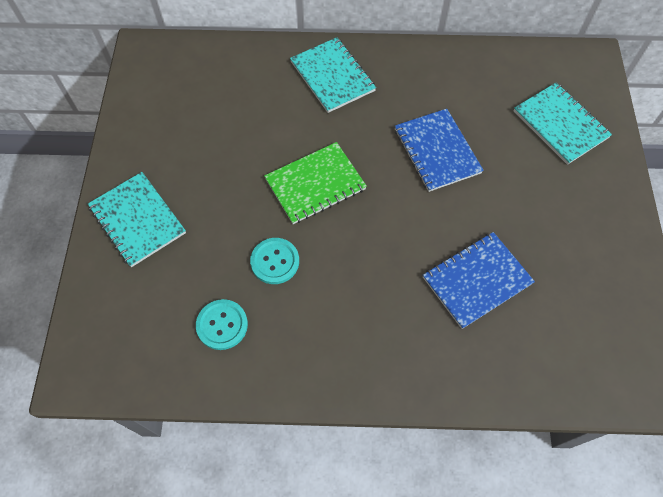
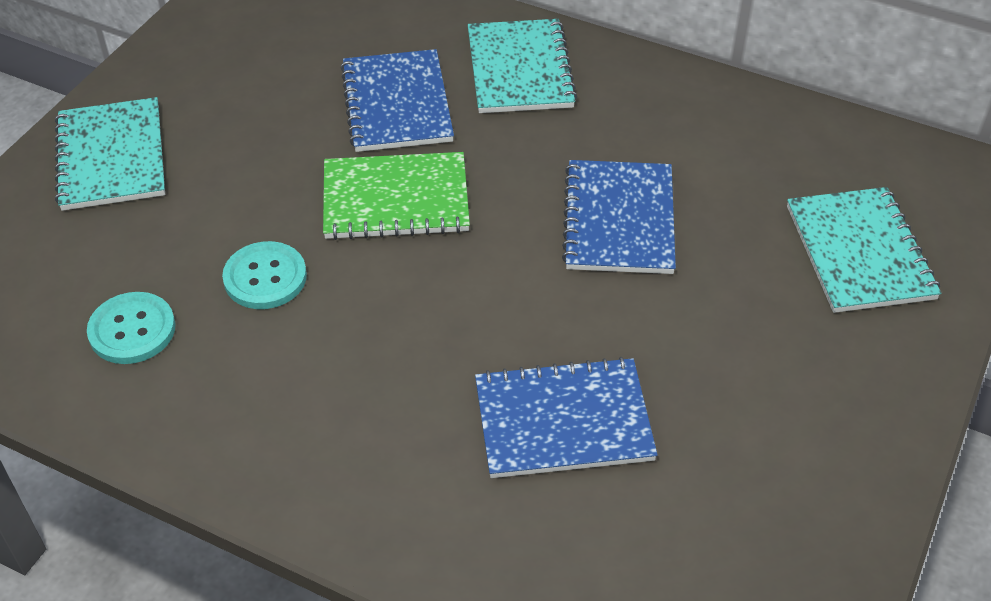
camera: 25 degrees right, 15 degrees down
(279, 123) = (397, 104): none -> blue notebook

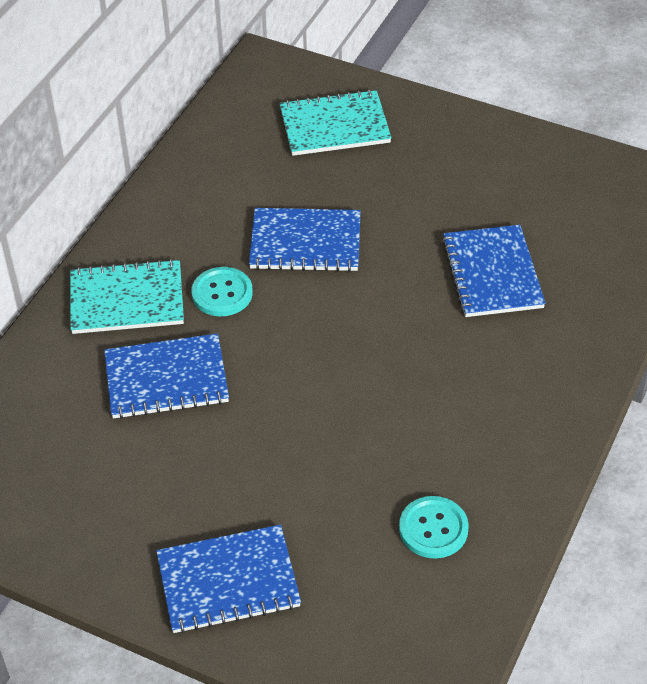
camera: 90 degrees left, 0 degrees up
(111, 157) = (228, 581): turquoise notebook -> blue notebook
(265, 277) = (372, 448): turquoise button -> turquoise button (222, 293)
(395, 199) = (284, 372): green notebook -> none

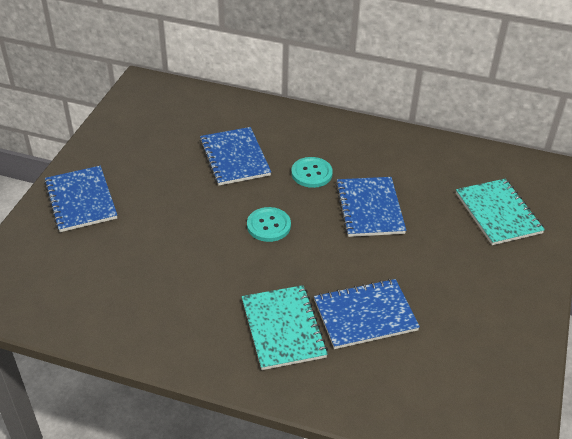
camera: 80 degrees right, 5 degrees down
(127, 300) = (297, 134): turquoise notebook -> turquoise notebook (283, 328)
(433, 529) = (117, 293): turquoise button -> turquoise button (268, 225)

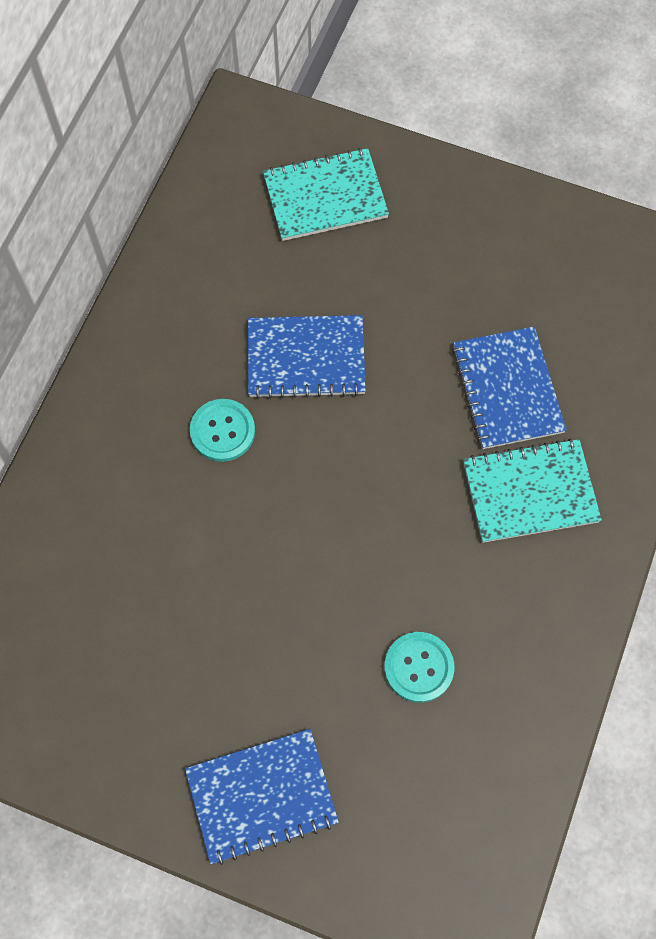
camera: 85 degrees left, 25 degrees up
(234, 158) = (174, 546): blue notebook -> none
(268, 225) = (335, 501): turquoise button -> turquoise button (418, 667)

